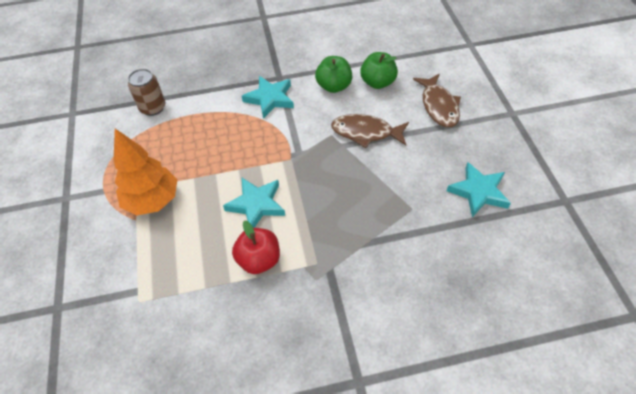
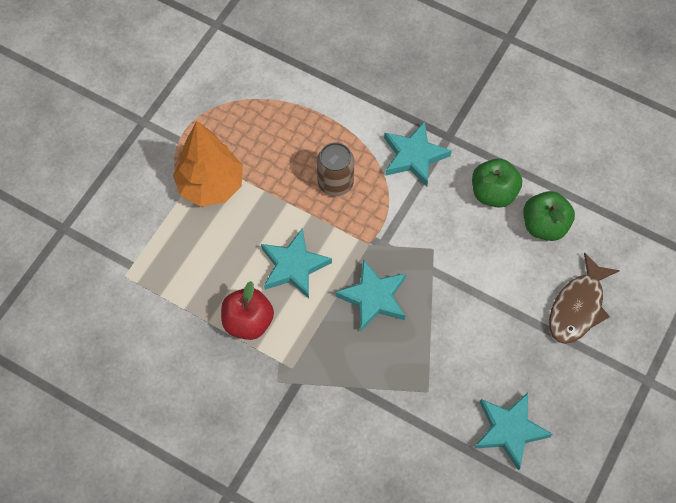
camera: 40 degrees right, 10 degrees up
(153, 108) = (293, 76): brown can -> brown can (335, 183)
(325, 184) = (373, 298): none -> turquoise star
(365, 132) = (469, 275): brown fish -> none

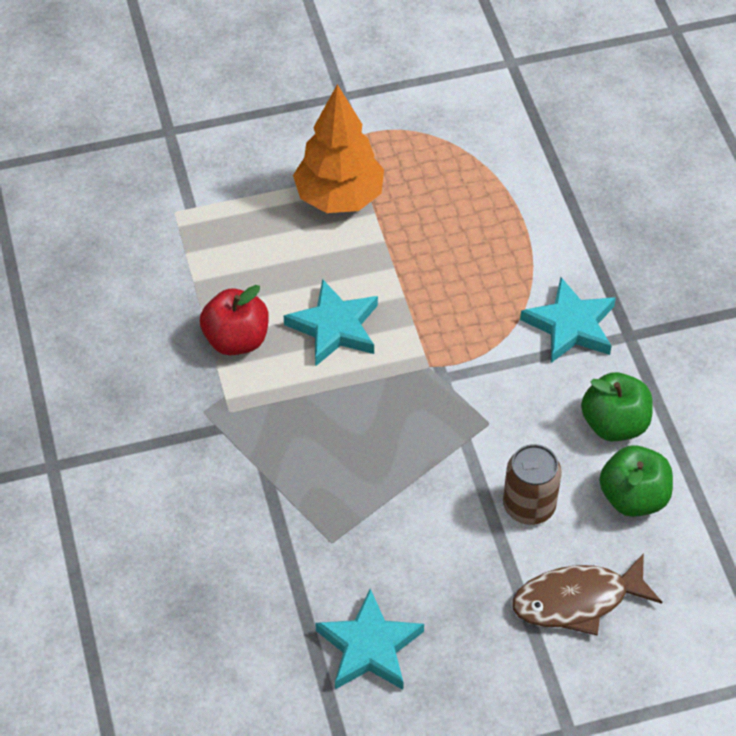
camera: 45 degrees right, 10 degrees down
(335, 183) = (461, 287): brown can -> brown can (529, 506)
(373, 298) = (378, 417): turquoise star -> none

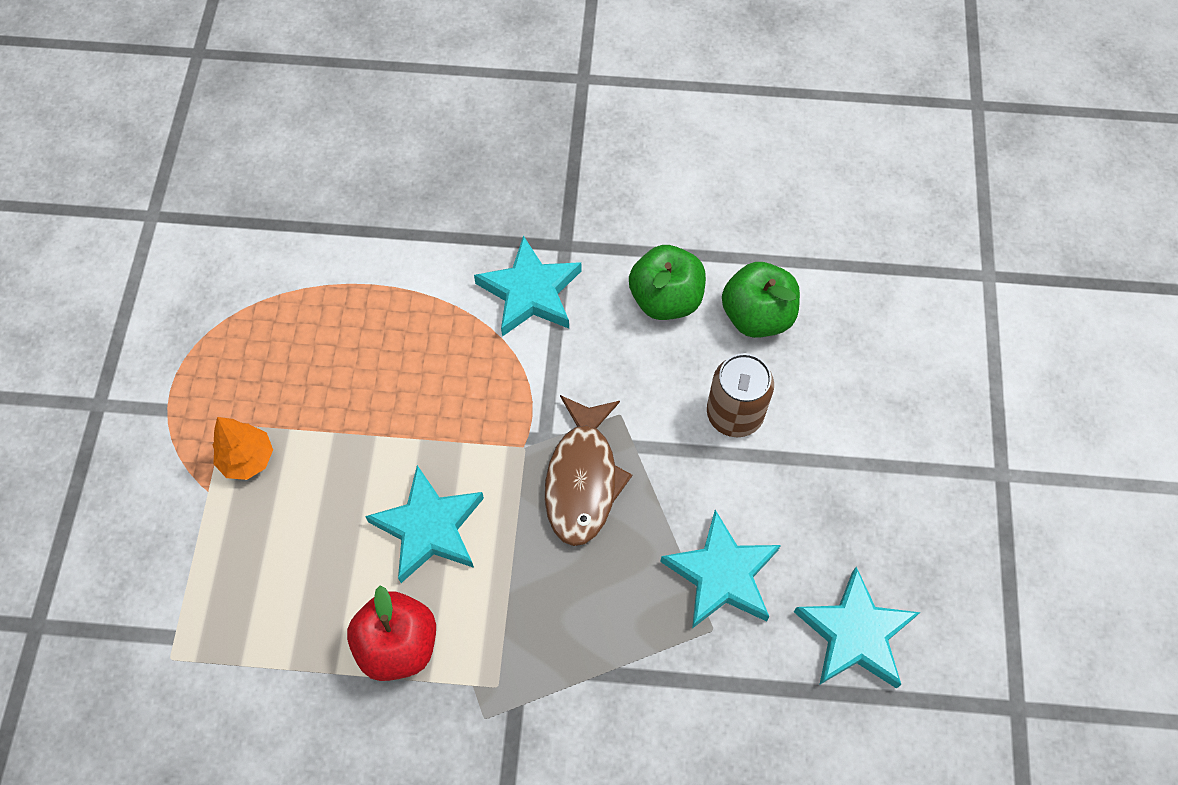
camera: 70 degrees left, 10 degrees up
(339, 197) = (247, 459): orange tree -> orange tree, size x0.52
(380, 535) = (721, 575): none -> turquoise star
(577, 600) = (858, 411): brown fish -> brown fish (582, 479)

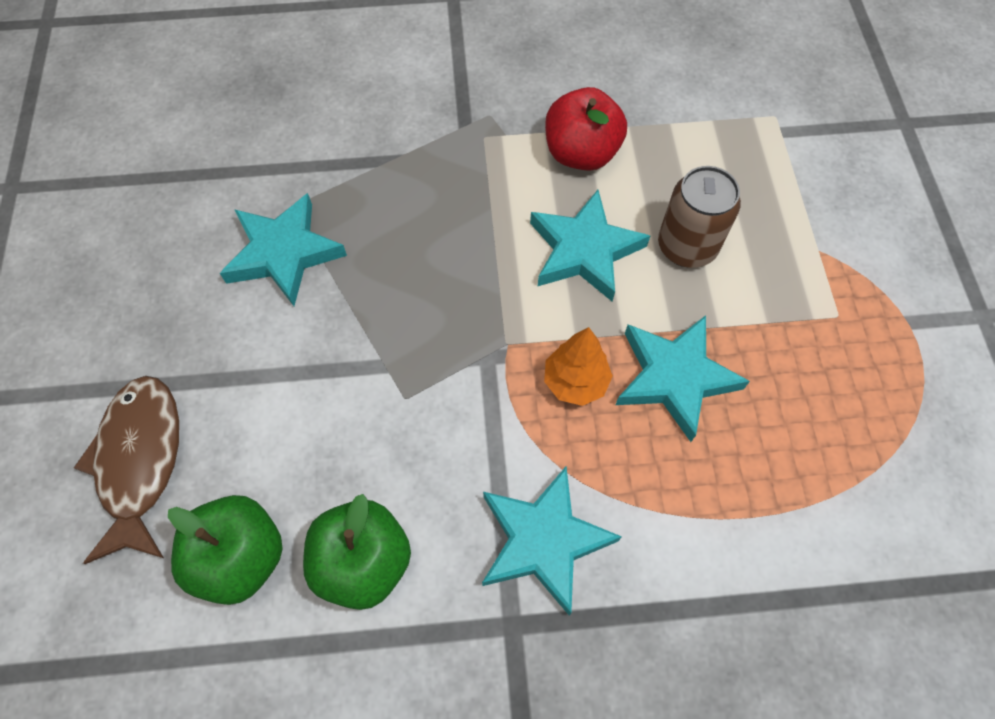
camera: 170 degrees right, 0 degrees up
(247, 459) = (795, 285): orange tree -> orange tree (575, 382)
(582, 479) = (437, 320): brown fish -> brown fish (140, 461)
(734, 414) = (271, 420): brown can -> brown can (687, 246)
(855, 634) = (154, 223): turquoise star -> turquoise star (674, 378)

